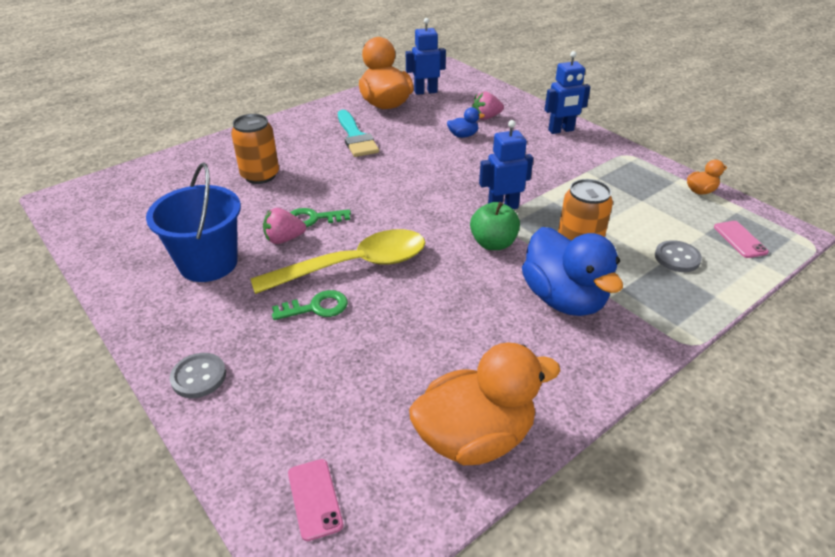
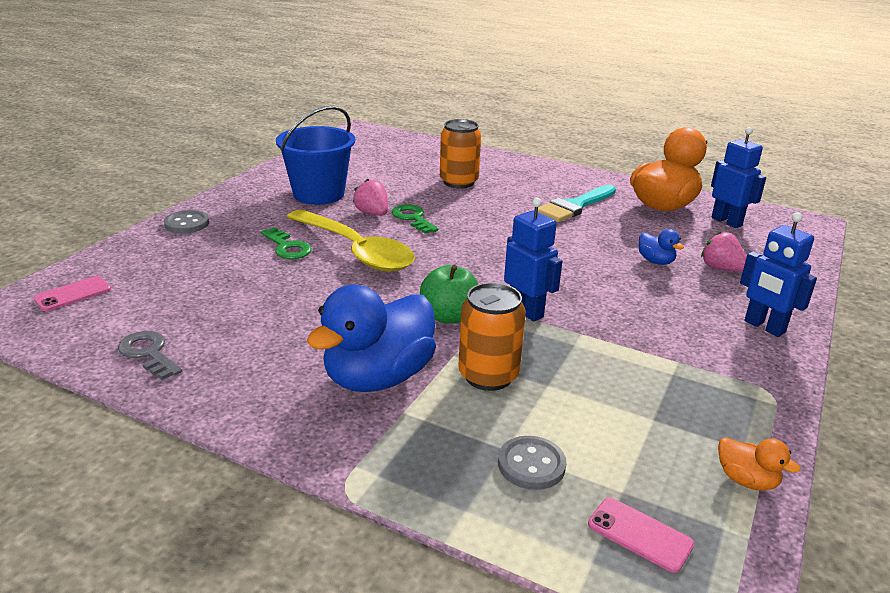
camera: 65 degrees right, 10 degrees down
(475, 437) = (148, 353): orange duck -> grey key
(740, 239) = (639, 534): pink phone -> pink phone turned 75 degrees clockwise

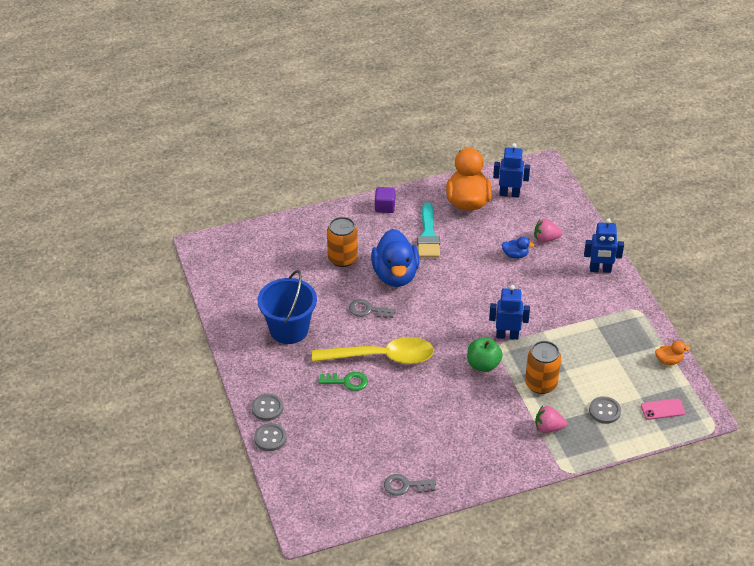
camera: 45 degrees left, 15 degrees up
(73, 294) = (310, 491): pink phone -> none
(140, 241) = (270, 438): none -> grey button
(372, 213) = (343, 322): pink strawberry -> pink strawberry (548, 428)
(378, 377) = (506, 419): blue duck -> blue duck (395, 275)
(413, 218) = (368, 310): green key -> grey key
(564, 174) = (385, 207): none -> purple cube

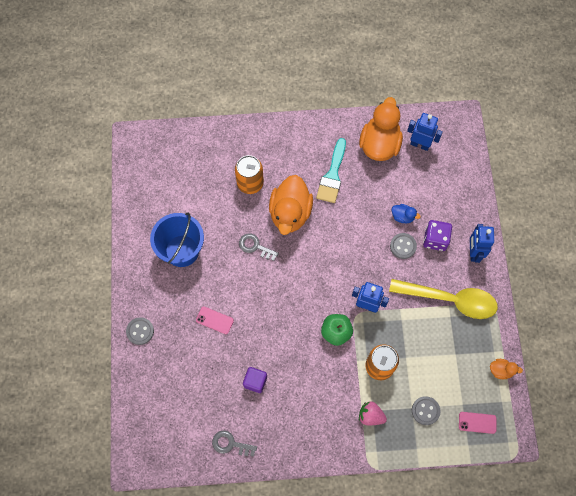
camera: 15 degrees right, 25 degrees up
(270, 438) = (133, 363): grey button -> grey button (403, 246)
(347, 381) = (214, 320): green key -> pink phone
(381, 357) = (251, 301): yellow spoon -> yellow spoon (450, 300)
(385, 207) = (304, 133): purple cube -> purple cube (255, 381)
(395, 275) = (290, 213): blue duck -> orange duck
(545, 239) = (436, 205): pink strawberry -> none
(556, 267) = (435, 239): none -> purple dice
(600, 270) = (473, 252): blue robot -> blue robot turned 75 degrees clockwise

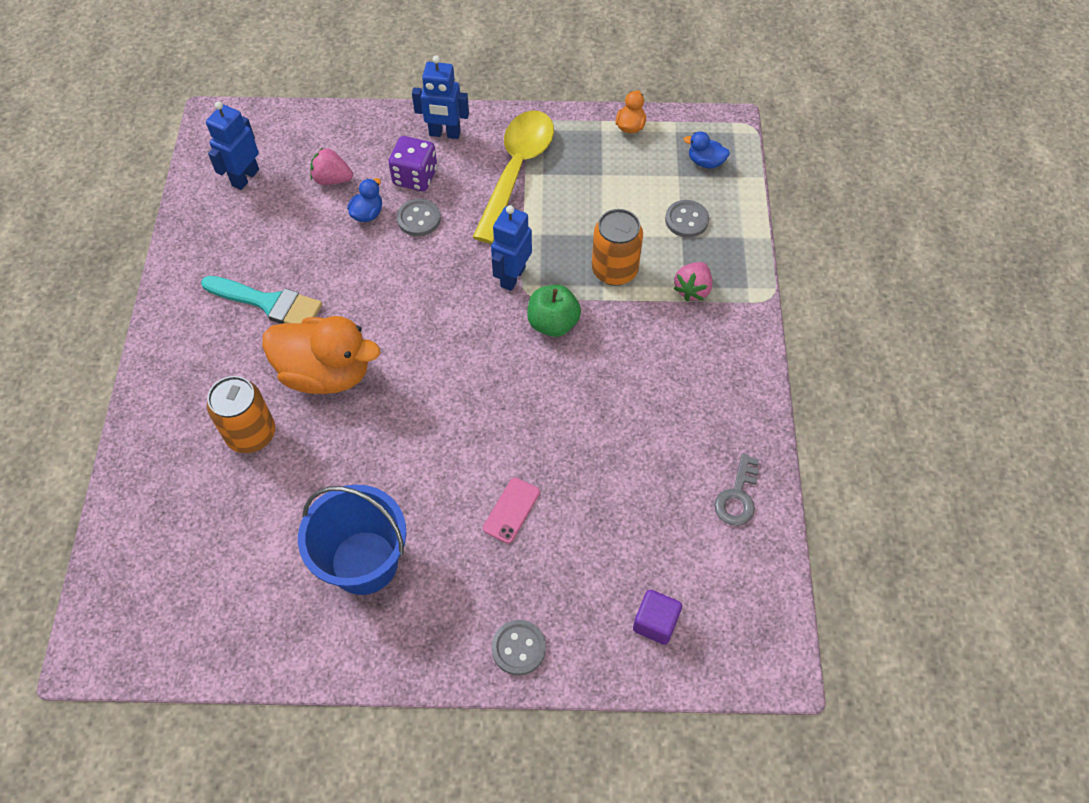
camera: 85 degrees left, 10 degrees down
(255, 246) = (379, 434): grey key -> none
(255, 381) = (629, 450): purple cube -> purple cube (655, 623)
(379, 144) = (229, 231): orange duck -> none
(426, 192) = (332, 179): none -> pink strawberry
(477, 422) = (705, 162): pink phone -> blue duck

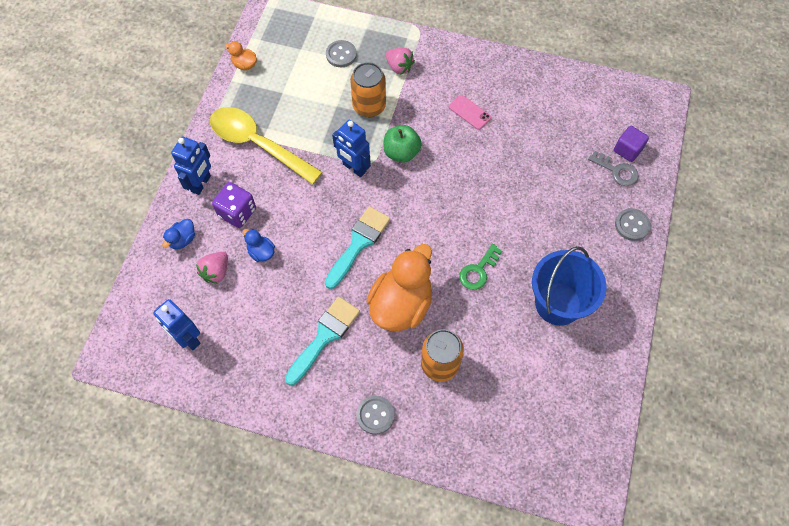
camera: 75 degrees left, 5 degrees up
(393, 452) = (478, 271): none -> green key
(403, 308) = (358, 243): none -> turquoise brush
(419, 219) = (279, 217): grey button -> grey button (375, 415)
(511, 510) = (538, 209): pink phone -> pink phone (469, 112)
(705, 162) = (295, 30): blue duck -> blue duck (182, 240)
(737, 496) = (555, 87): grey key -> grey key (617, 171)

